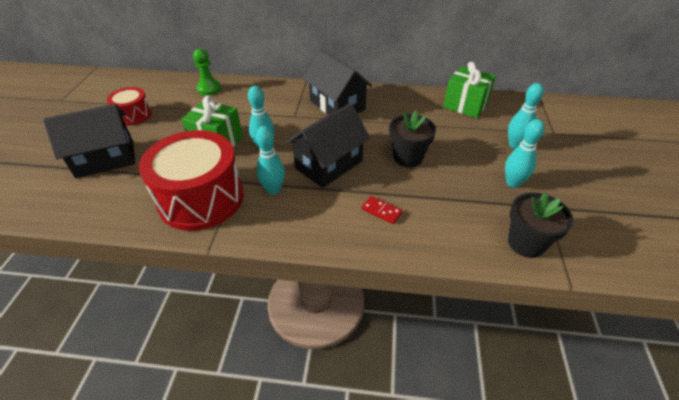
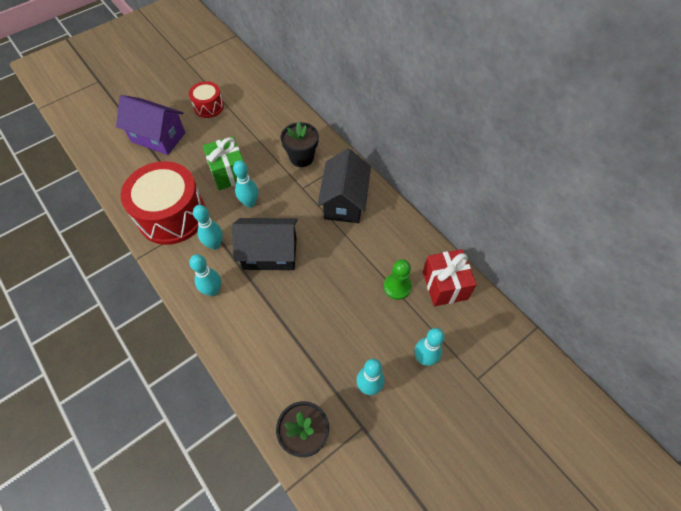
camera: 45 degrees right, 15 degrees up
(105, 159) = (158, 137): black house -> purple house
(209, 89) = (278, 114): green pawn -> green pawn (397, 287)
(318, 218) = (213, 291): none -> turquoise bowling pin
(381, 211) = (253, 321): red domino -> none
(408, 158) = (327, 295): black flower pot -> black flower pot (301, 157)
(465, 105) = (445, 285): green gift -> red gift

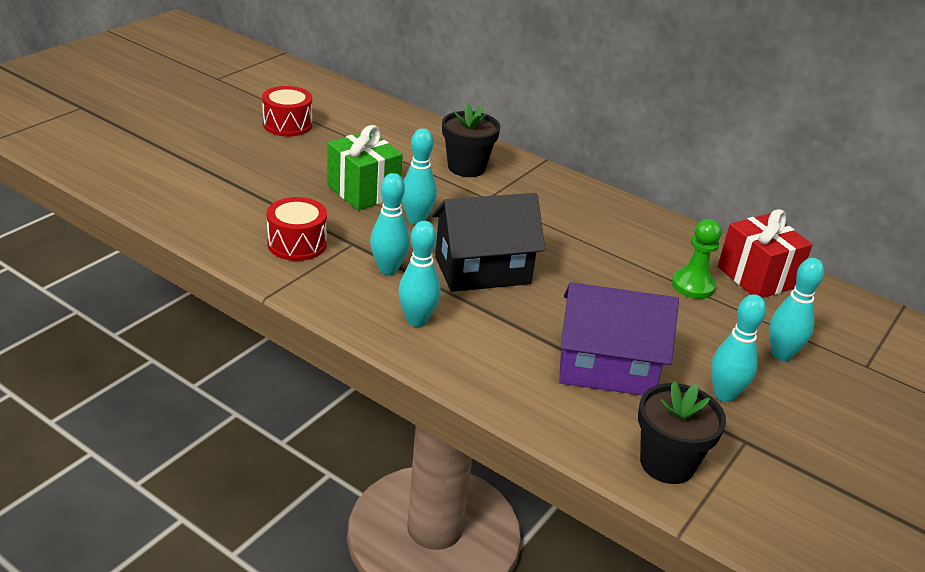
camera: 20 degrees left, 25 degrees down
(158, 137) = (222, 161): purple house -> purple house (606, 368)
(172, 215) = (297, 244): red drum -> red drum, size x0.51
(344, 201) = (559, 207): black house -> none

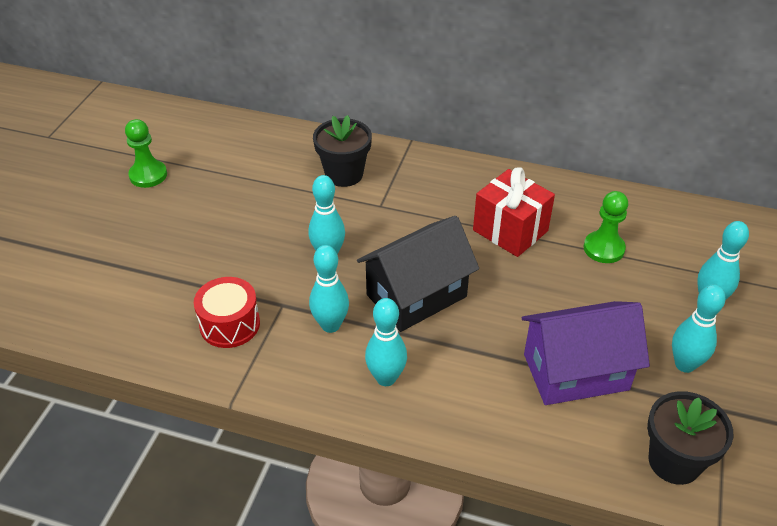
camera: 15 degrees left, 10 degrees up
(287, 125) = (148, 175): red drum -> green pawn
(363, 191) = (262, 236): green gift -> none
(757, 277) = (651, 220): red gift -> red gift (510, 230)

